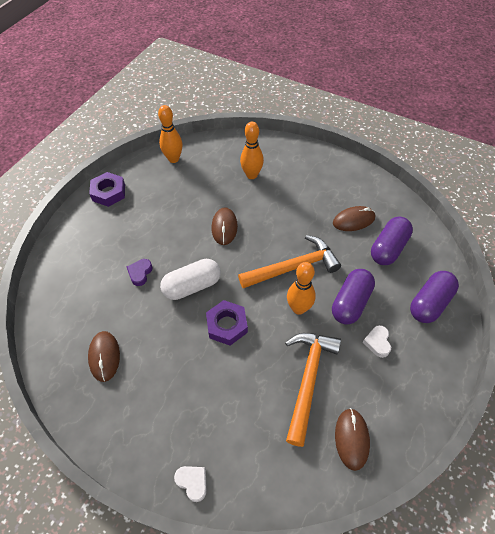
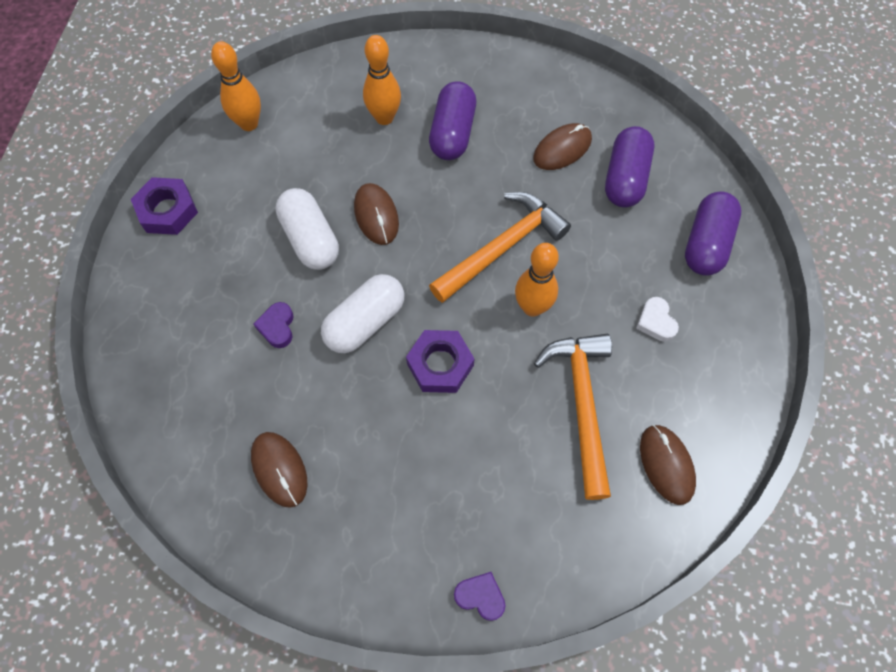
camera: 20 degrees left, 10 degrees up
(180, 230) = (310, 239): none -> white capsule
(192, 482) = (480, 596): white heart -> purple heart
(351, 303) = (601, 276): purple capsule -> purple capsule (452, 133)

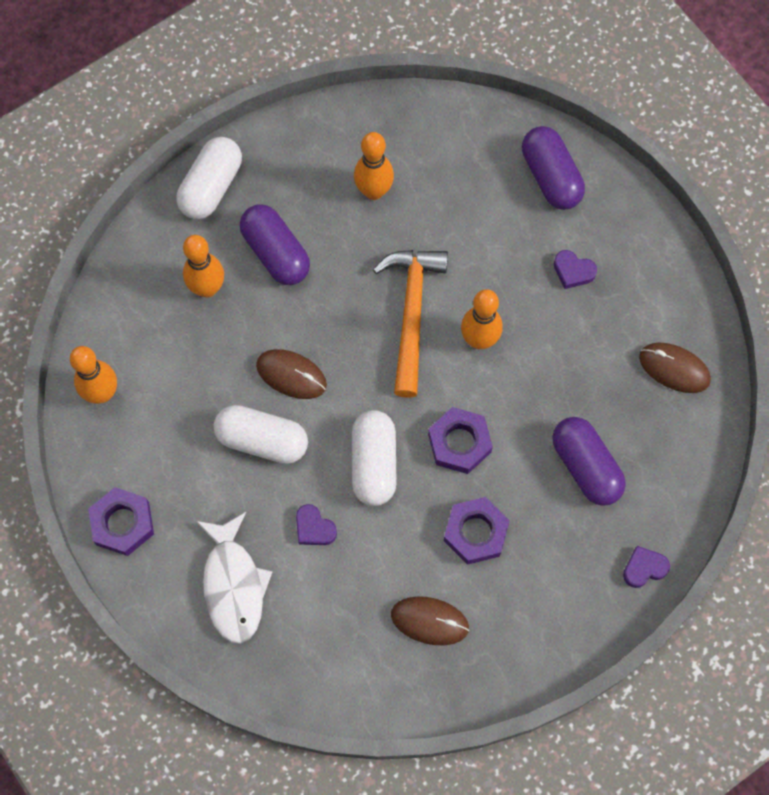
camera: 45 degrees left, 5 degrees up
(185, 313) = (233, 585): none -> white fish
(382, 439) = (475, 532): none -> purple nut
(456, 62) = (211, 187): none -> white capsule
(562, 149) = (374, 191): brown mouse -> orange bowling pin
(581, 405) = (582, 380): orange hammer -> none
(625, 178) = (444, 174): purple capsule -> purple capsule (585, 466)
(656, 322) = (573, 271): white heart -> purple heart

